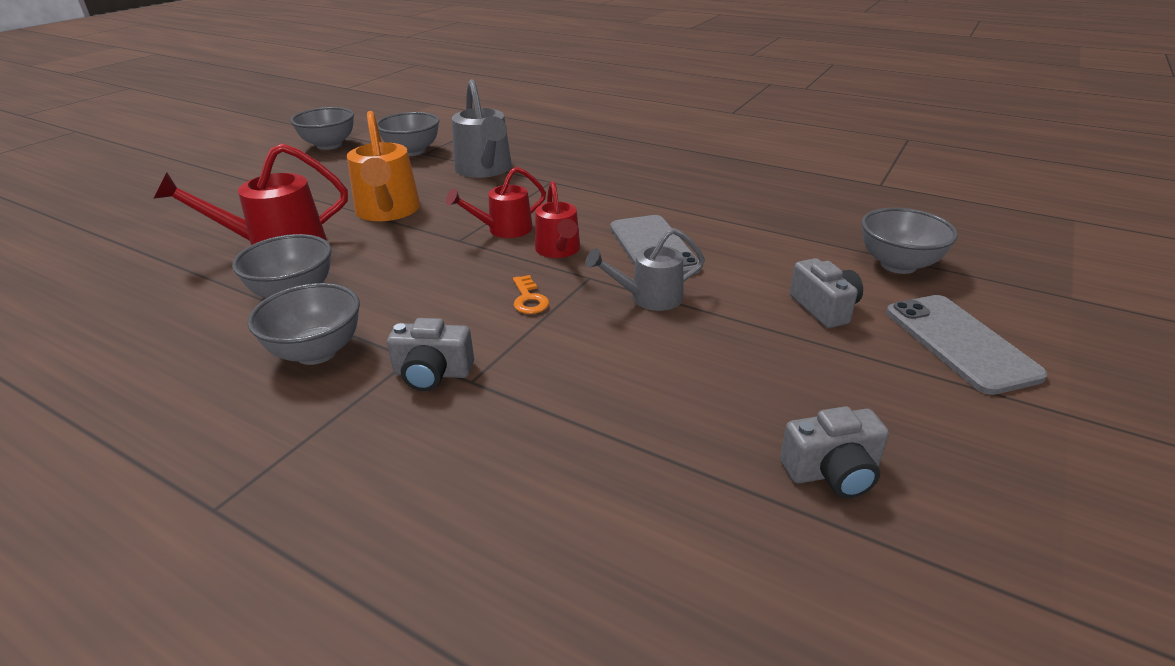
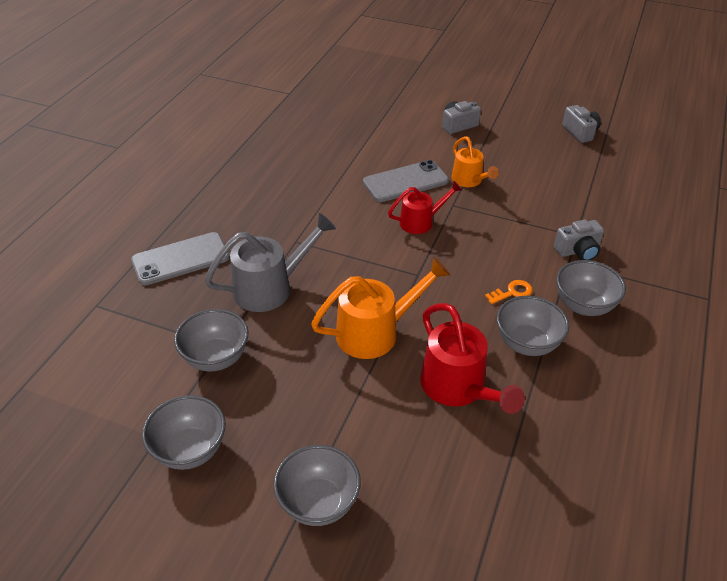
camera: 100 degrees left, 10 degrees up
(432, 373) = (578, 251): grey camera -> grey camera turned 75 degrees clockwise
(503, 230) = (395, 254): red watering can -> none
(529, 299) = (488, 226): orange key -> orange key (512, 292)
(648, 298) = (469, 181): grey watering can -> orange watering can
(898, 265) = (403, 100): grey bowl -> grey bowl (318, 503)
(960, 343) = (475, 93): grey phone -> grey phone (180, 259)

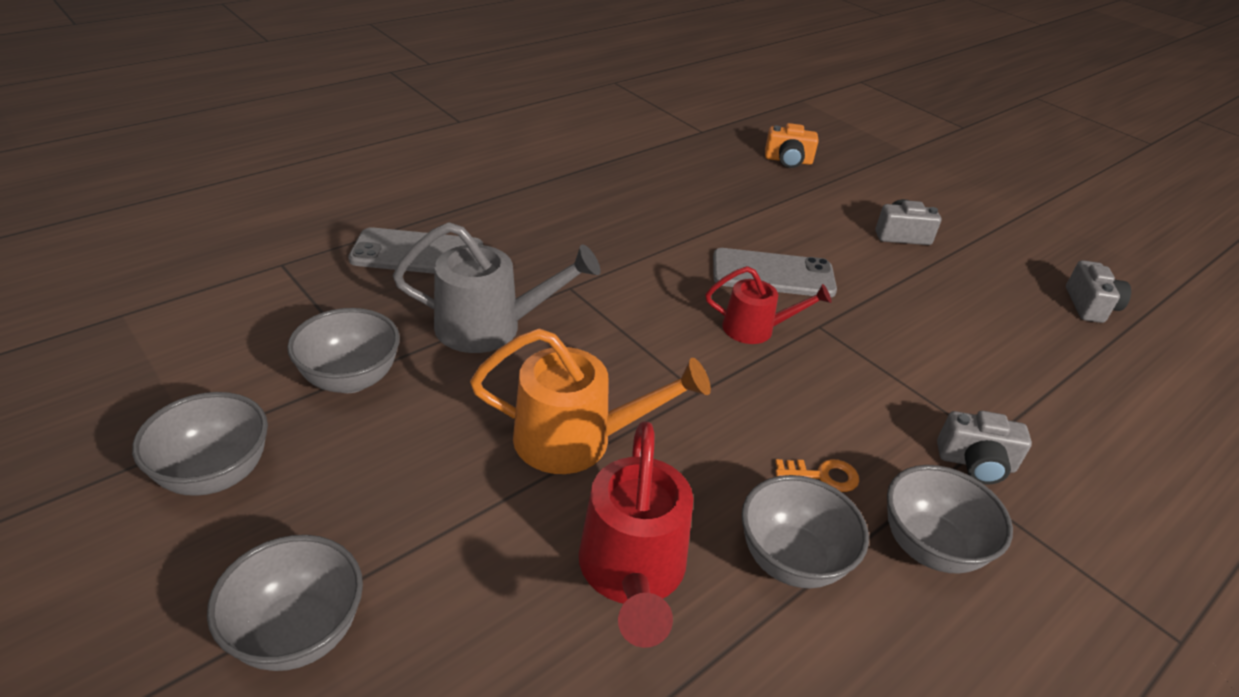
camera: 25 degrees right, 5 degrees down
(359, 96) = (788, 160): none -> orange camera
(469, 181) = (867, 306): orange watering can -> none

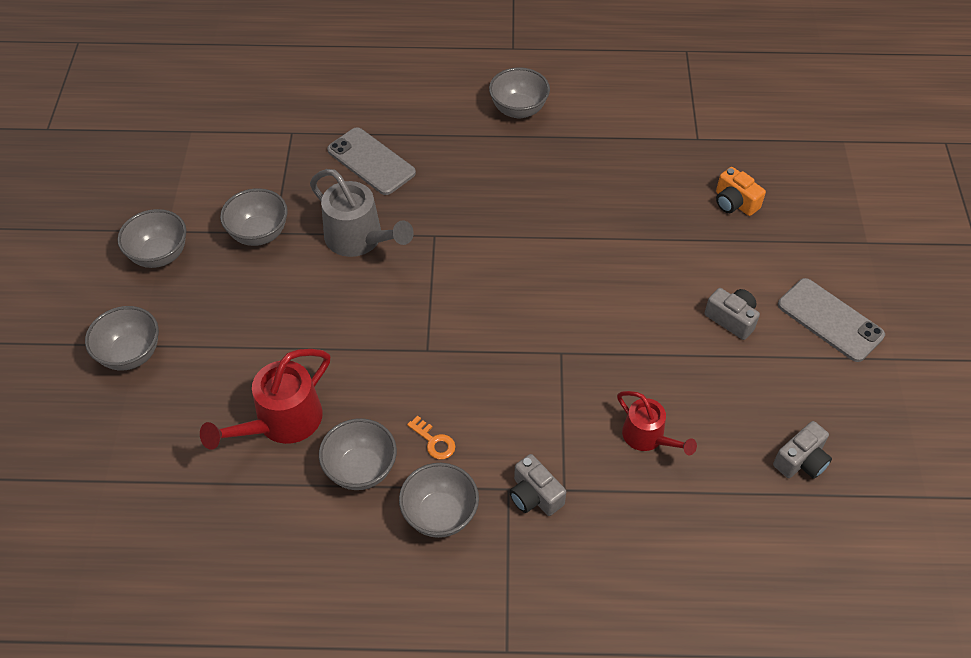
camera: 45 degrees right, 15 degrees up
(524, 161) = (518, 110): none -> grey bowl
(578, 440) = (331, 338): orange watering can -> none
(756, 329) = (515, 331): red watering can -> red watering can (648, 438)
(773, 274) = (581, 297): grey phone -> grey phone (830, 320)

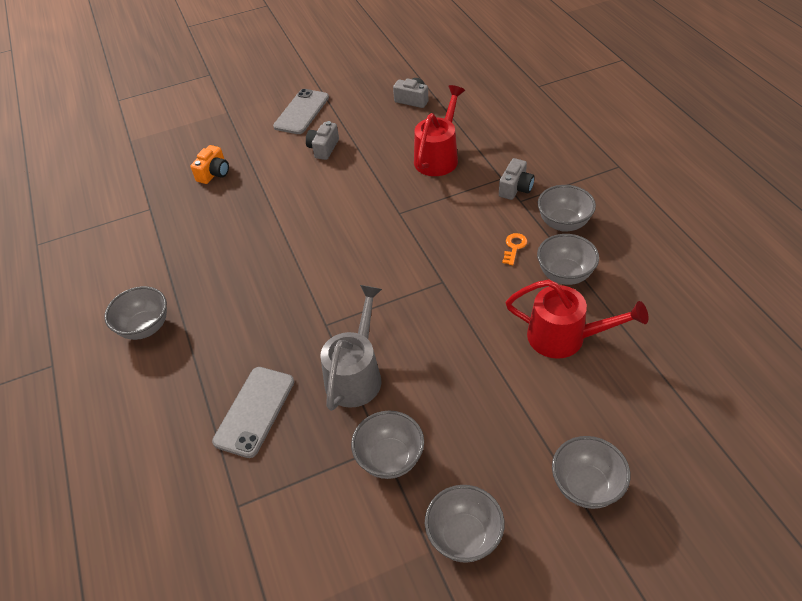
camera: 110 degrees left, 5 degrees down
(648, 438) = (439, 156): red watering can -> red watering can, size x1.58

